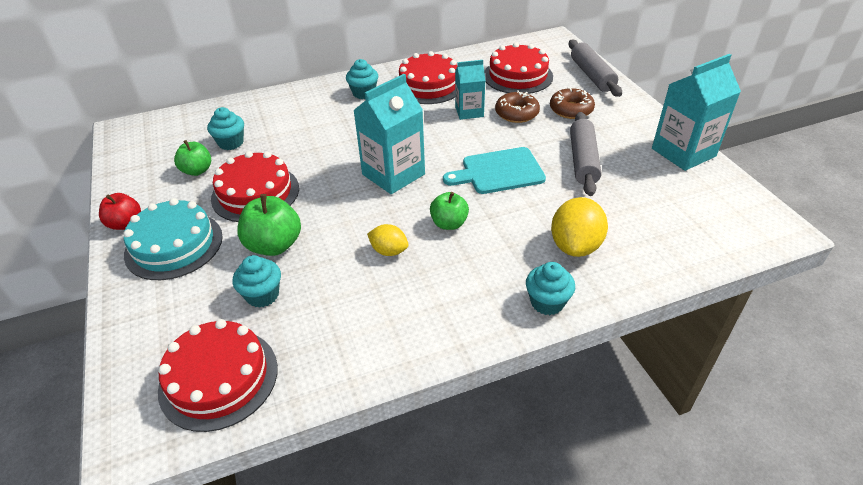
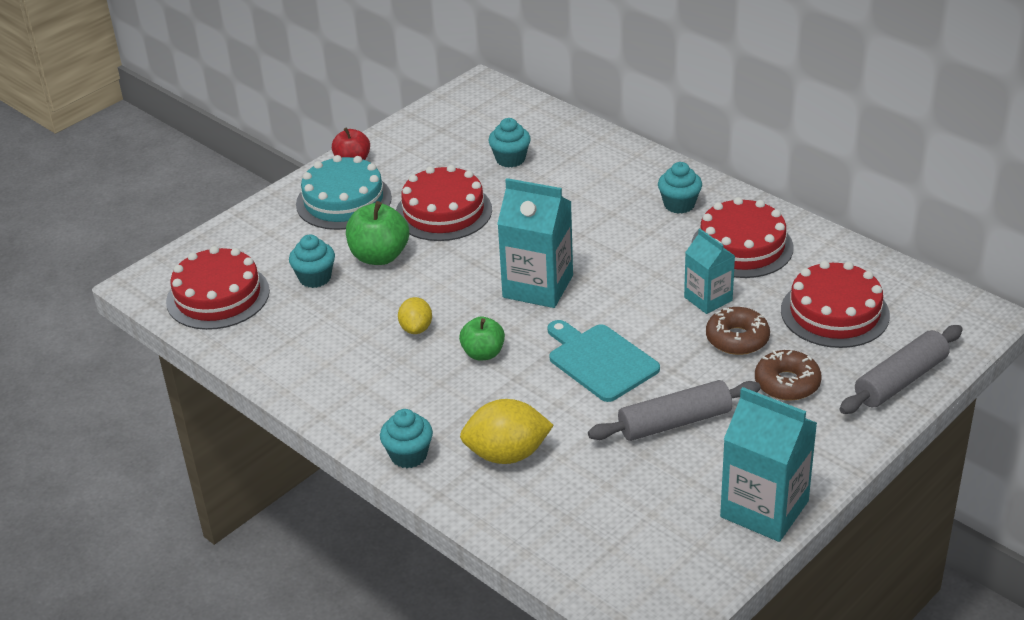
camera: 65 degrees right, 5 degrees down
(197, 170) = (452, 161): green apple -> none

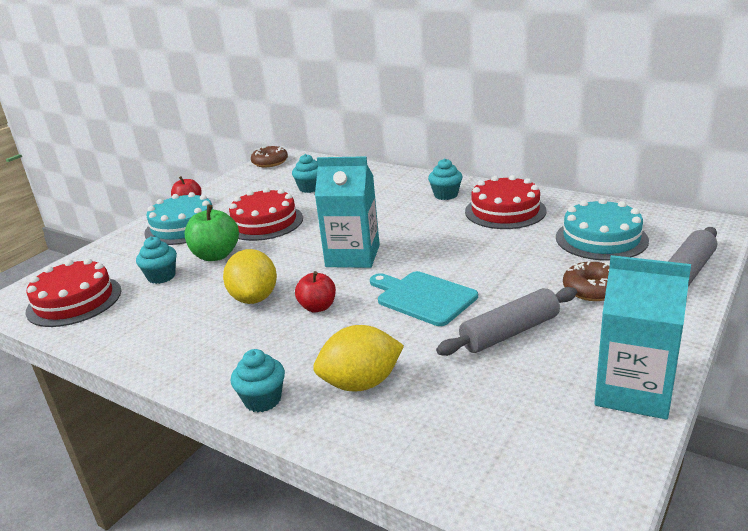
camera: 10 degrees left, 10 degrees down
(416, 328) = (254, 298): yellow lemon -> yellow lemon, size x1.71
(483, 353) = (318, 307): green apple -> red apple
(708, 299) = (495, 244): turquoise carton -> none
(737, 339) = (532, 266): brown donut -> brown donut (270, 162)
(834, 312) = (601, 238): red cake -> turquoise cake

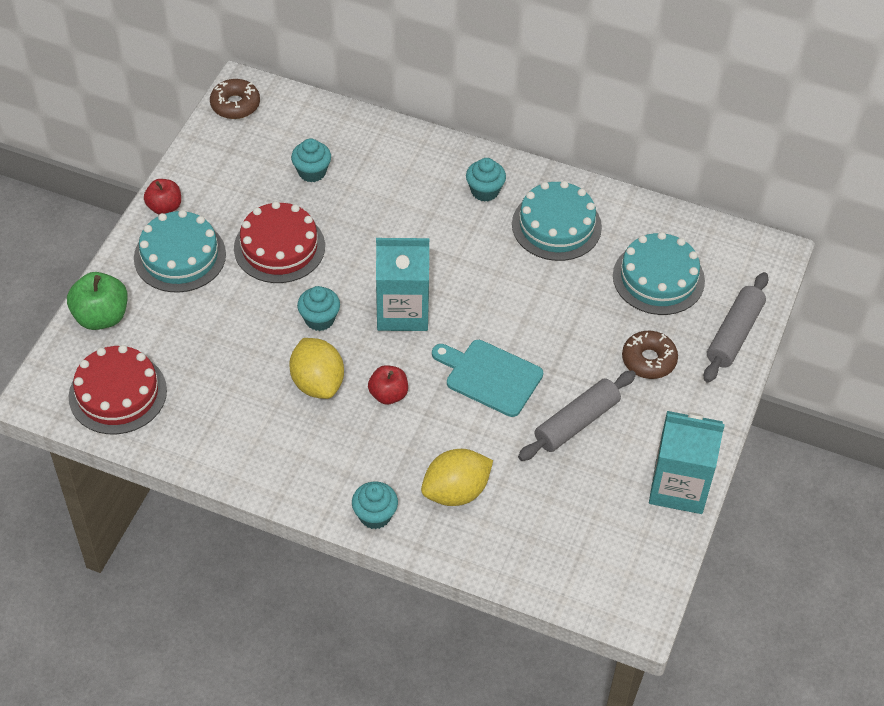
camera: 15 degrees left, 25 degrees up
(161, 276) = (198, 350): turquoise cupcake -> turquoise cupcake (319, 319)
(216, 255) = (245, 312): green apple -> green apple (101, 316)
(505, 211) = (556, 225): red cake -> turquoise cake

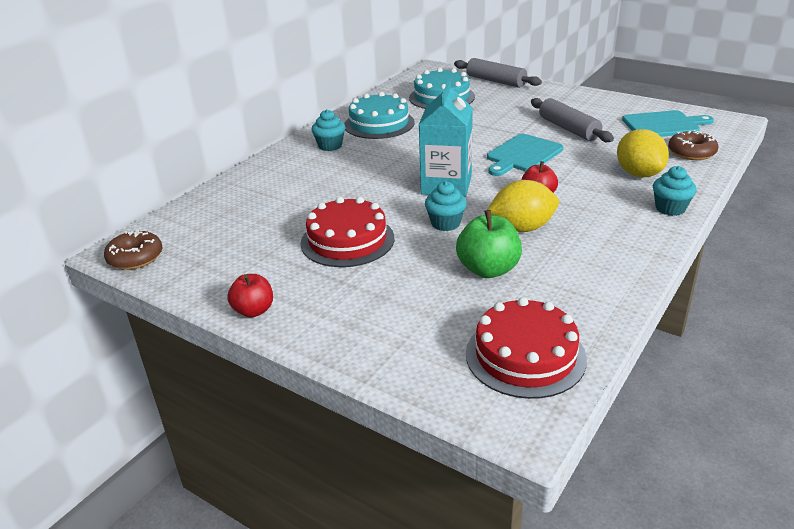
camera: 75 degrees left, 20 degrees down
(101, 316) = (404, 366): green apple -> green apple (488, 269)
(180, 256) = (332, 302): turquoise cake -> none
(312, 172) = (260, 219): turquoise cupcake -> none
(609, 529) = (663, 125): none -> turquoise cutting board
(648, 360) = (514, 104): brown donut -> brown donut (691, 152)
(679, 486) = (622, 103): turquoise carton -> none

